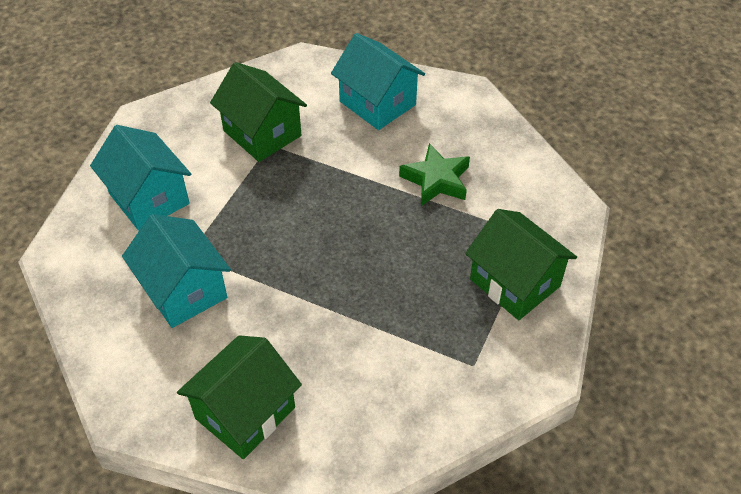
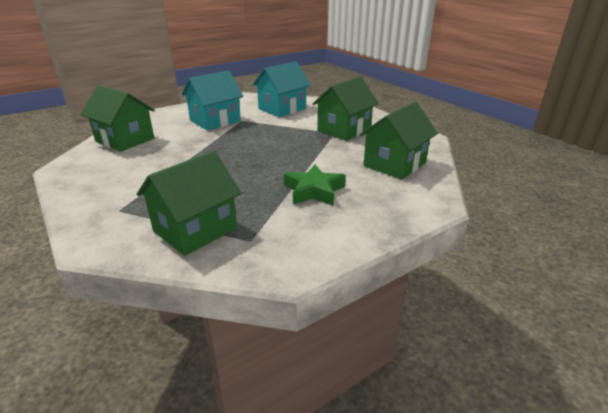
camera: 85 degrees right, 20 degrees down
(377, 103) = (394, 164): turquoise house -> green house

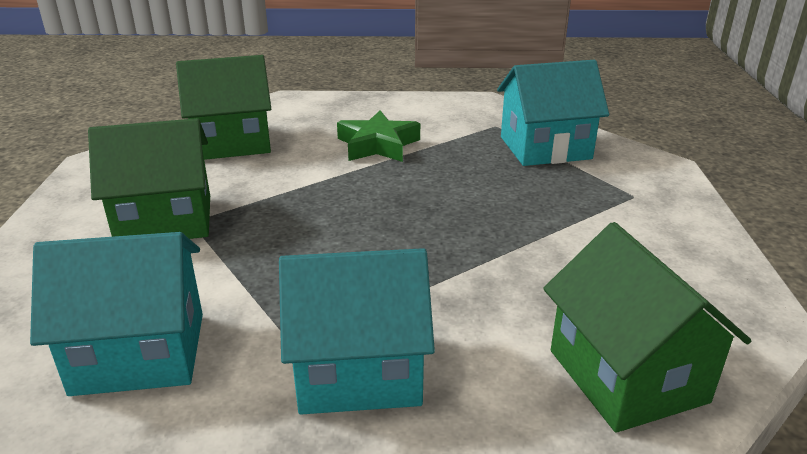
camera: 145 degrees left, 0 degrees up
(195, 230) = (545, 148): green house -> turquoise house

